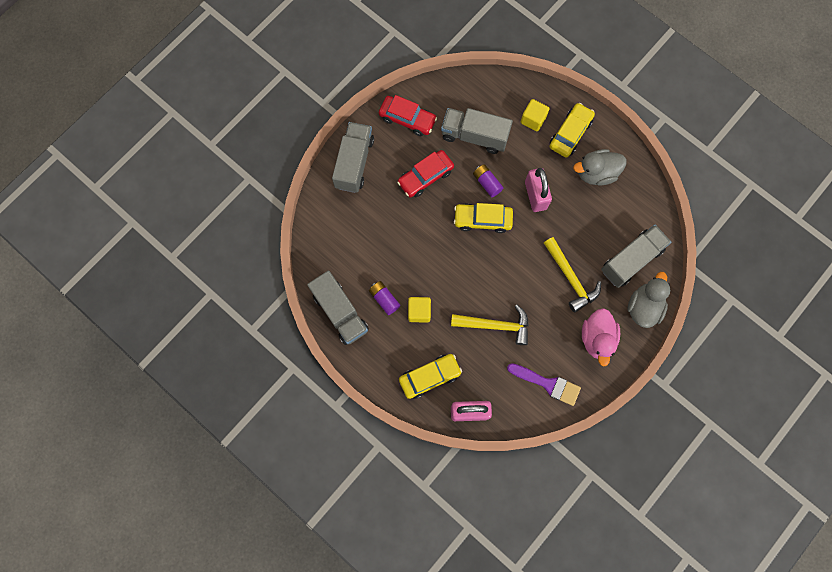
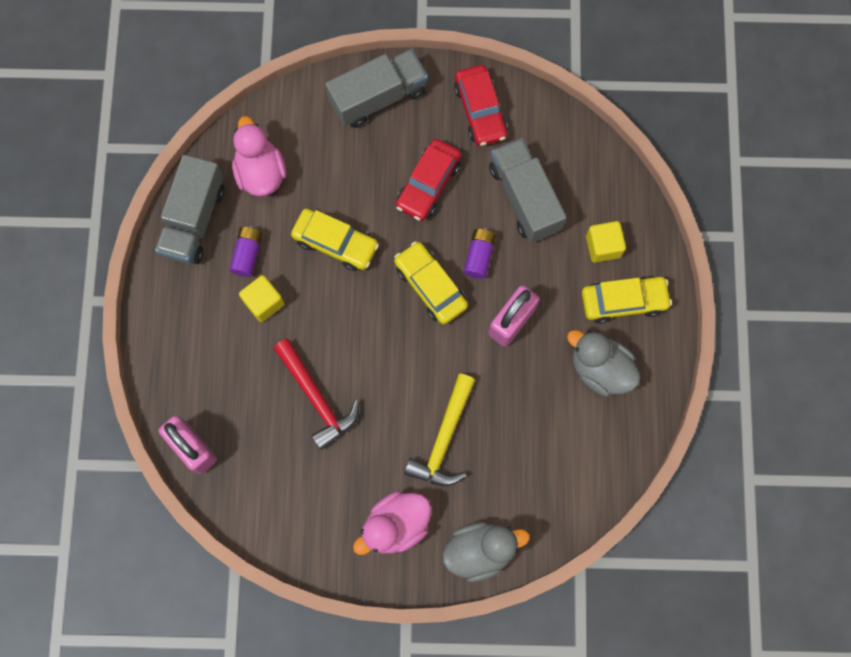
camera: 50 degrees right, 0 degrees up
(343, 256) = (261, 172): none -> pink duck
(425, 177) = (428, 184): red car -> red car turned 75 degrees counterclockwise
(430, 377) = (198, 373): yellow car -> yellow car (335, 243)
(495, 325) = (317, 398): yellow hammer -> red hammer
(548, 384) = (295, 510): purple brush -> none
(631, 260) = (526, 492): grey truck -> none

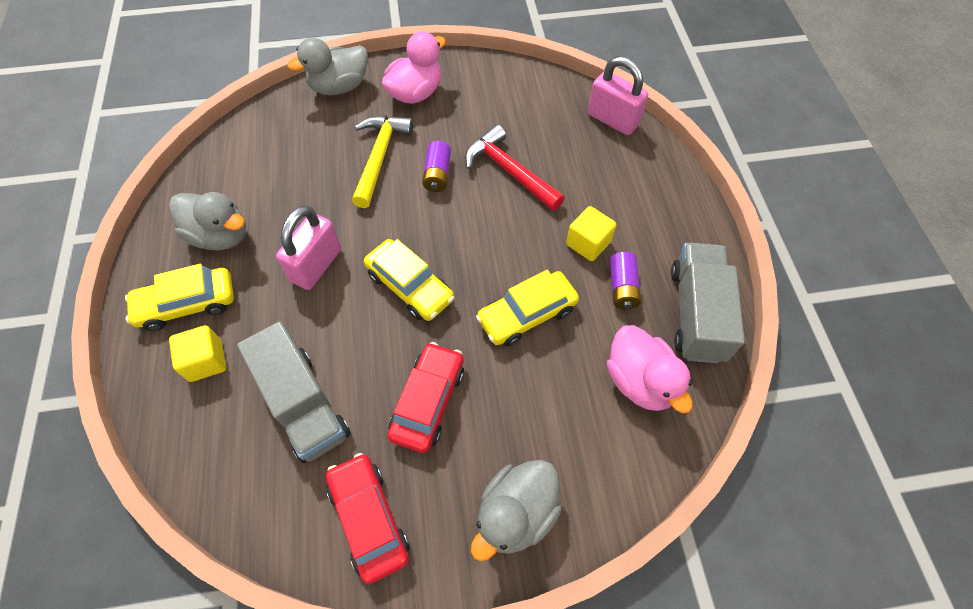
camera: 170 degrees right, 15 degrees down
(335, 243) = (527, 314): yellow car -> yellow car turned 45 degrees counterclockwise
(378, 97) = (515, 513): grey truck -> grey duck
(479, 256) = (357, 326): purple battery -> purple battery (437, 174)

